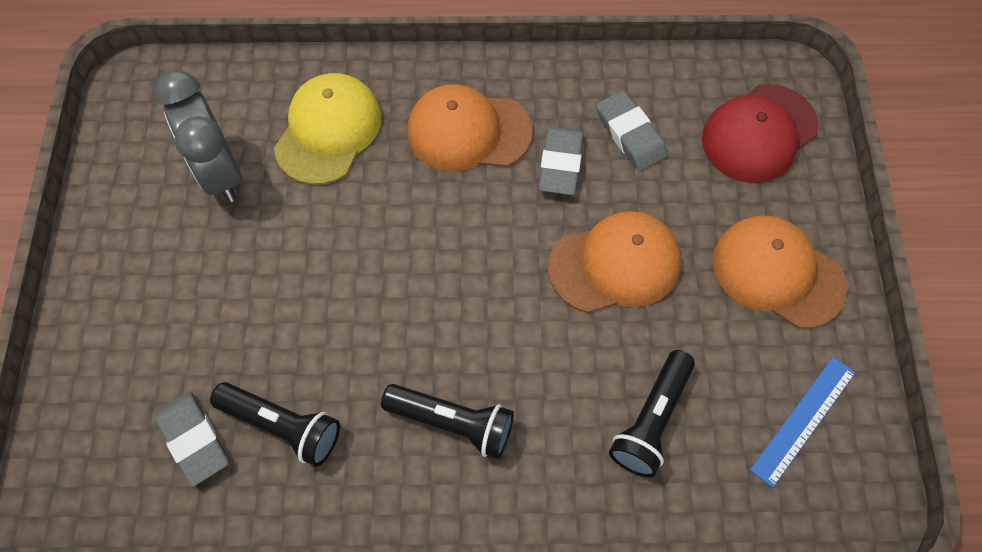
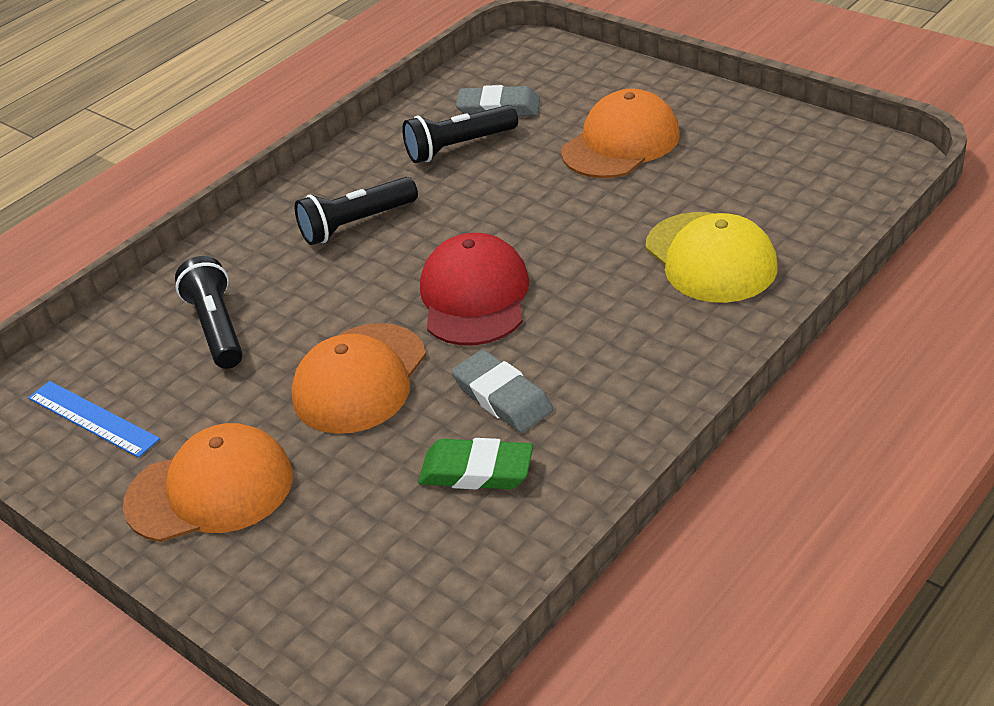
camera: 135 degrees right, 25 degrees down
(219, 172) = (728, 181): grey clock -> none
(468, 131) = (612, 349): orange cap -> orange cap (621, 143)
(630, 134) = (476, 471): grey eraser -> green eraser
(759, 133) = (355, 586): red cap -> red cap (474, 296)
(803, 420) = (92, 418): blue ruler -> blue ruler turned 45 degrees counterclockwise

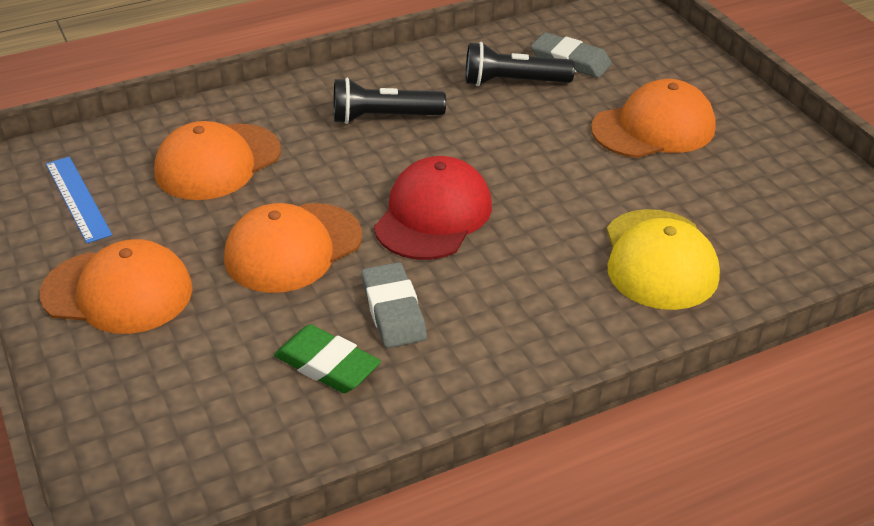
camera: 20 degrees right, 0 degrees up
(217, 327) = (217, 162): black flashlight -> orange cap

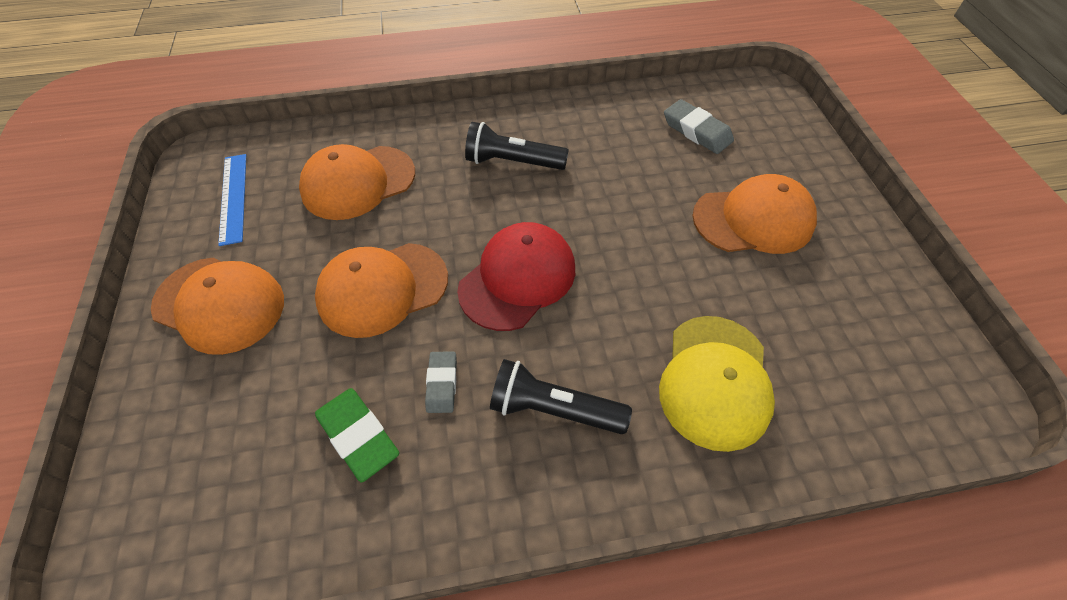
camera: 15 degrees right, 15 degrees up
(393, 311) = (442, 384): grey eraser -> grey eraser, size x0.65
(513, 82) = (638, 145): black flashlight -> black flashlight (553, 409)

